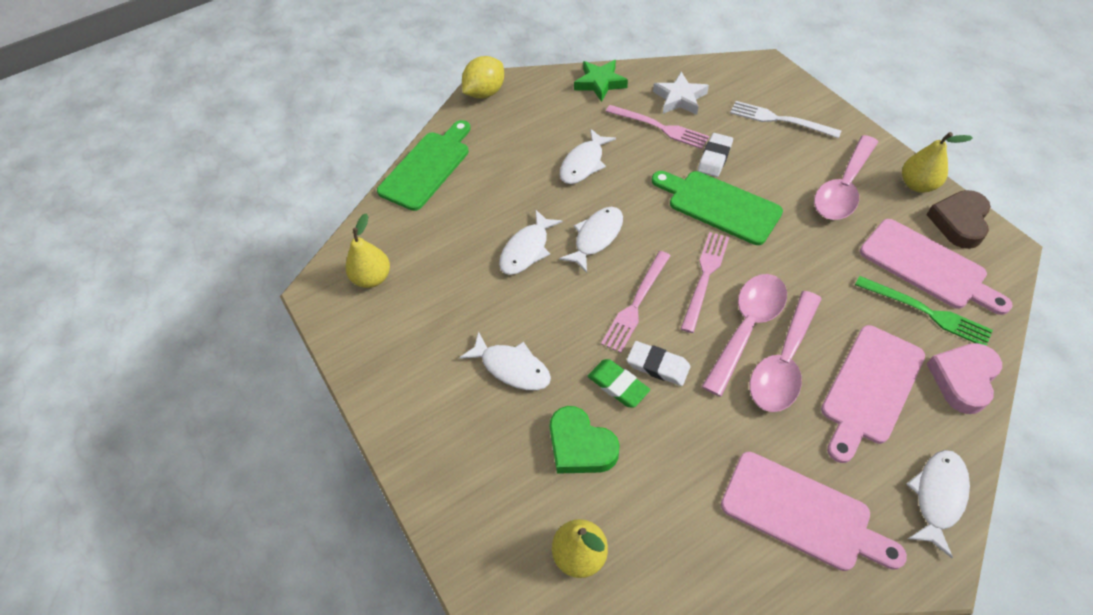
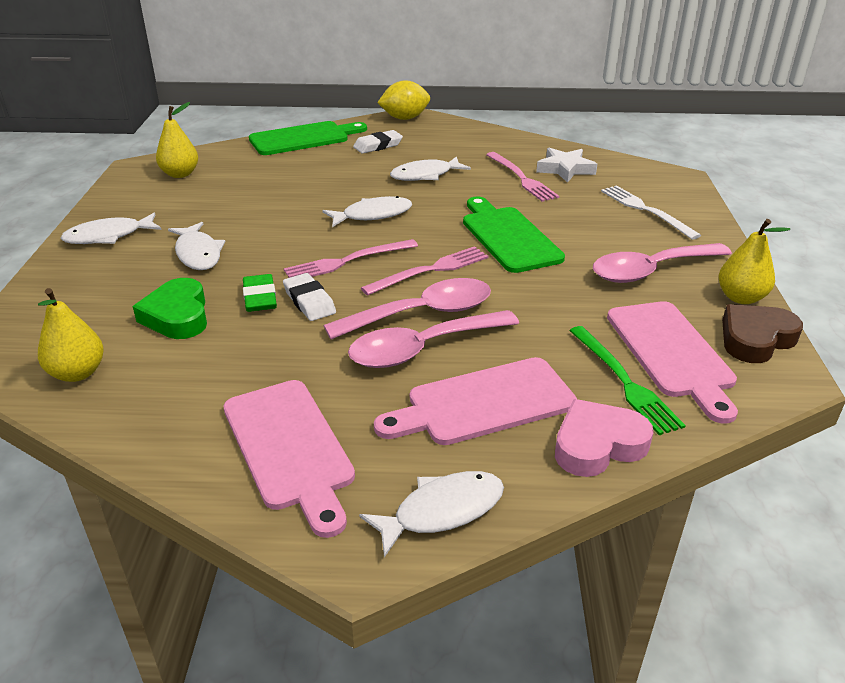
camera: 30 degrees right, 20 degrees down
(527, 250) = (308, 201): white fish -> white fish (108, 236)
(600, 83) = (506, 141): green star -> none
(714, 158) = (546, 210): white eraser -> white eraser (378, 145)

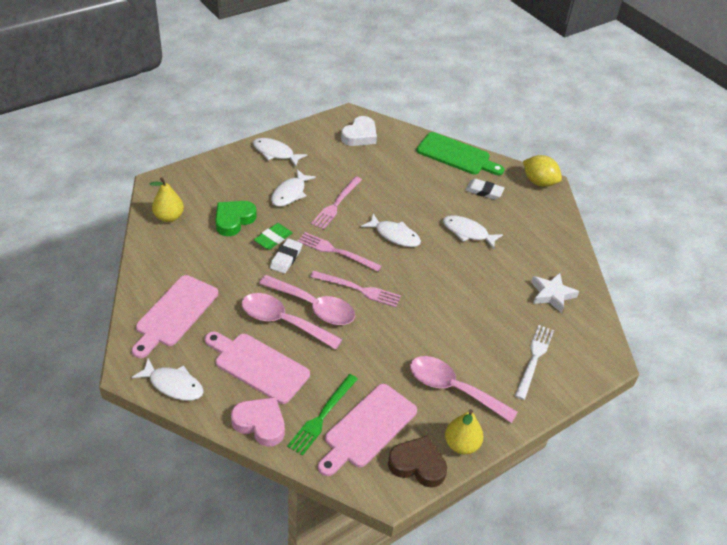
camera: 50 degrees right, 10 degrees up
(180, 174) = (360, 135): yellow pear -> white heart
(508, 237) = (429, 305): green cutting board -> none
(521, 178) = (513, 278): pink fork -> pink fork (336, 204)

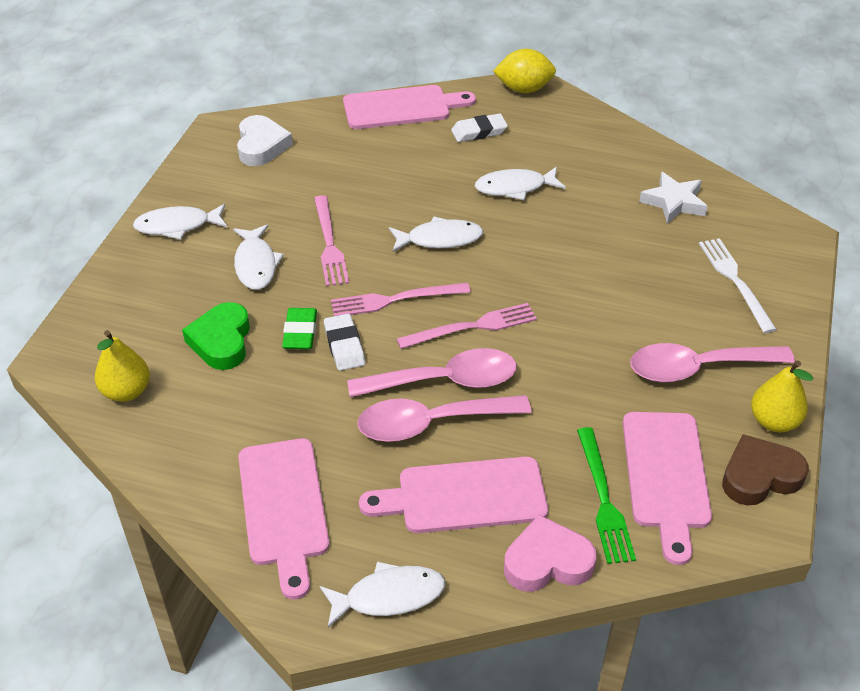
camera: 35 degrees left, 0 degrees up
(456, 155) = (402, 107): green cutting board -> pink cutting board

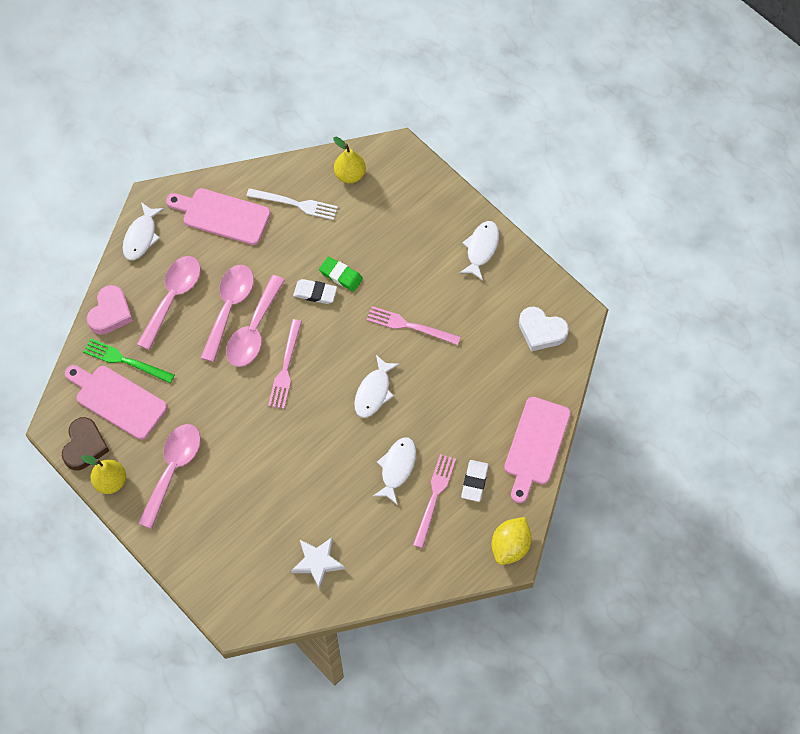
camera: 120 degrees right, 20 degrees up
(221, 341) = (359, 233): green heart -> none
(256, 264) = (416, 277): white fish -> none
(395, 300) = (335, 338): pink fork -> pink fork (434, 497)
(464, 496) = (173, 298): pink cutting board -> pink spoon
(735, 281) = (222, 545): white fork -> white fork (295, 204)

